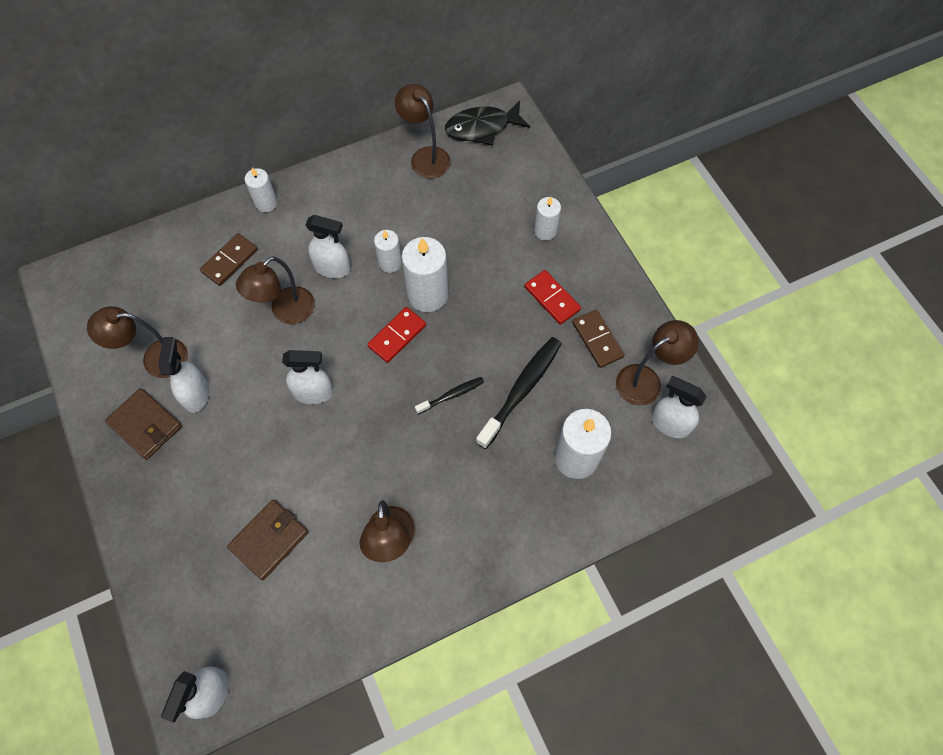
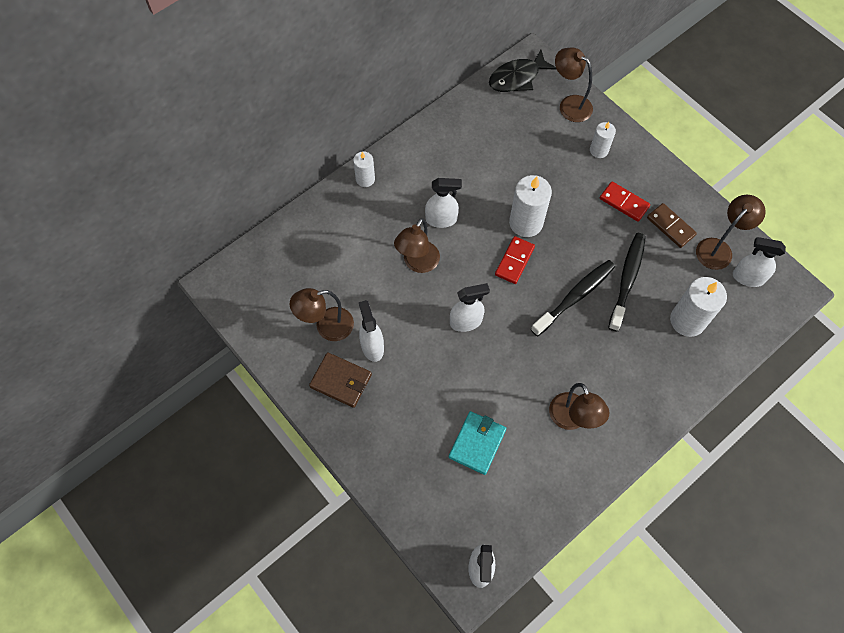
camera: 15 degrees left, 0 degrees up
(229, 261) = (354, 233): brown domino -> none
(269, 540) = (477, 443): brown wallet -> turquoise wallet
(390, 263) = (486, 204): white candle -> none
(425, 156) = (480, 111): brown lamp -> brown lamp (569, 105)
(452, 395) = (575, 297): black toothbrush -> black toothbrush, size x1.85

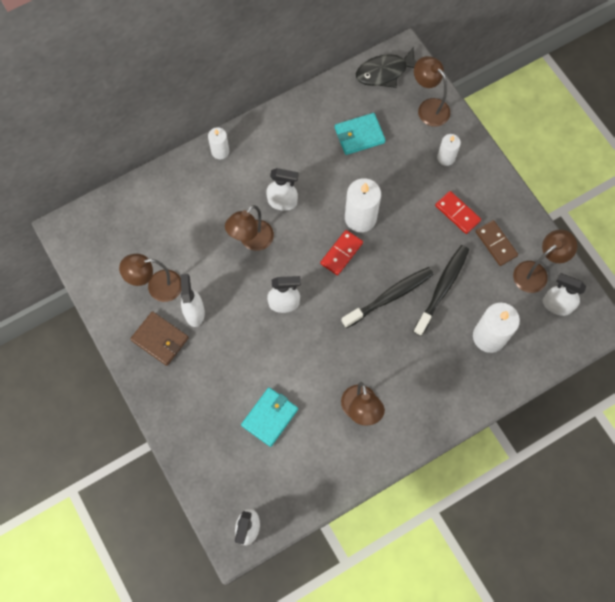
camera: 10 degrees right, 5 degrees up
(506, 142) = (359, 135): none -> turquoise wallet

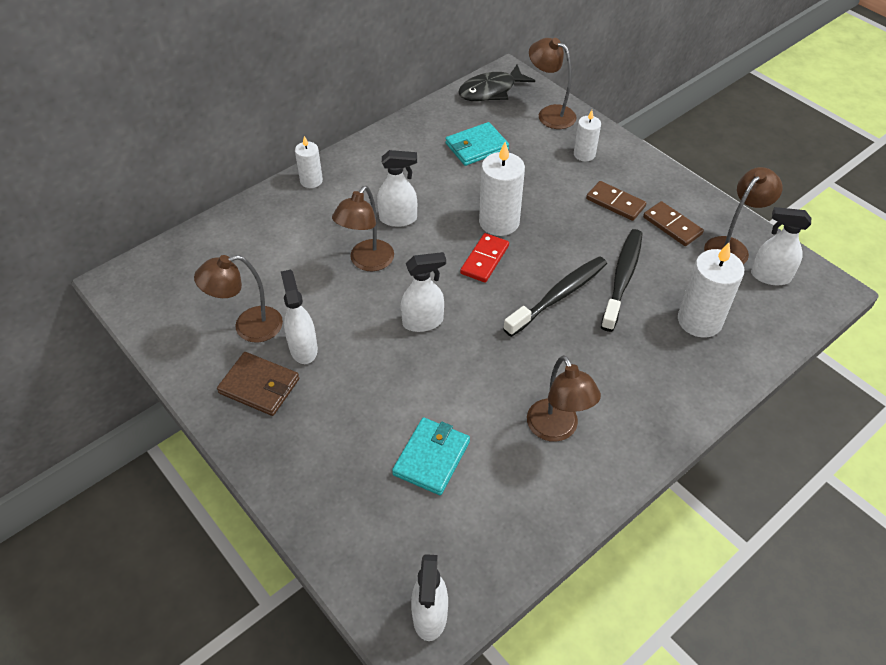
camera: 10 degrees left, 20 degrees down
(457, 213) = (615, 203): red domino -> brown domino

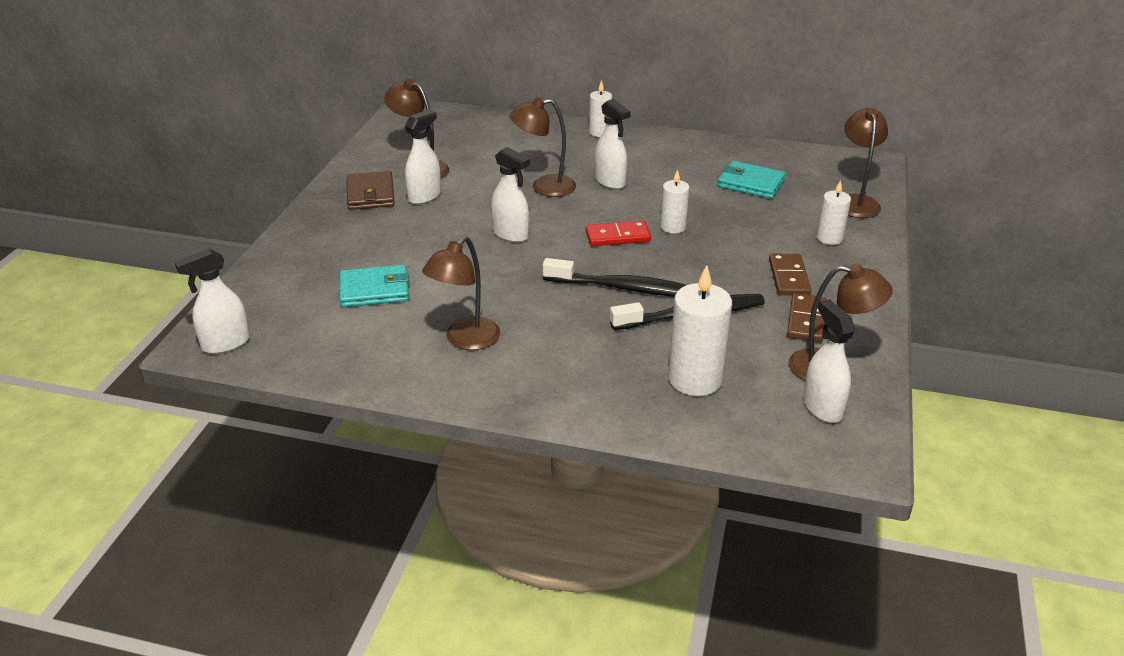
camera: 55 degrees right, 15 degrees down
(491, 90) = (836, 163): black fish -> none
(499, 222) = (673, 227): white candle -> white candle, size x0.58

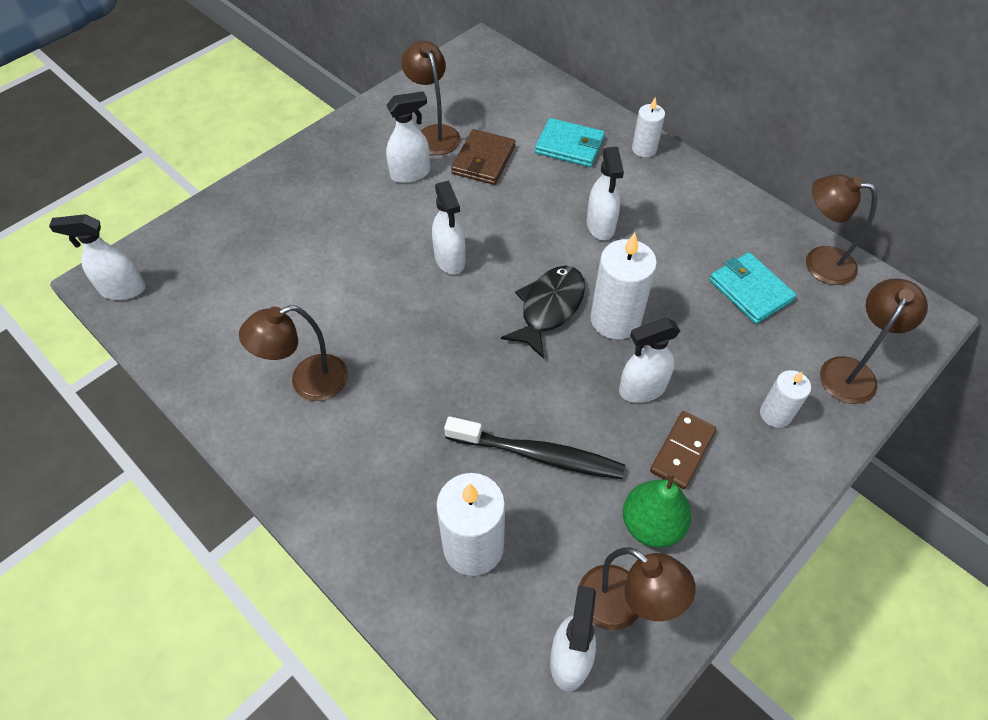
camera: 30 degrees right, 20 degrees up
(370, 194) = (366, 151): brown wallet -> brown wallet (483, 160)
(374, 290) = (280, 279): turquoise wallet -> turquoise wallet (569, 146)
(544, 187) = (529, 206): brown lamp -> brown lamp (819, 262)
(617, 236) = (549, 308): red domino -> black fish
(623, 288) = (500, 383): black toothbrush -> none
(673, 227) = (615, 319): white candle -> white candle, size x1.72
(729, 256) = (642, 389): none -> white spray bottle
(806, 320) = (651, 524): brown domino -> green pear

